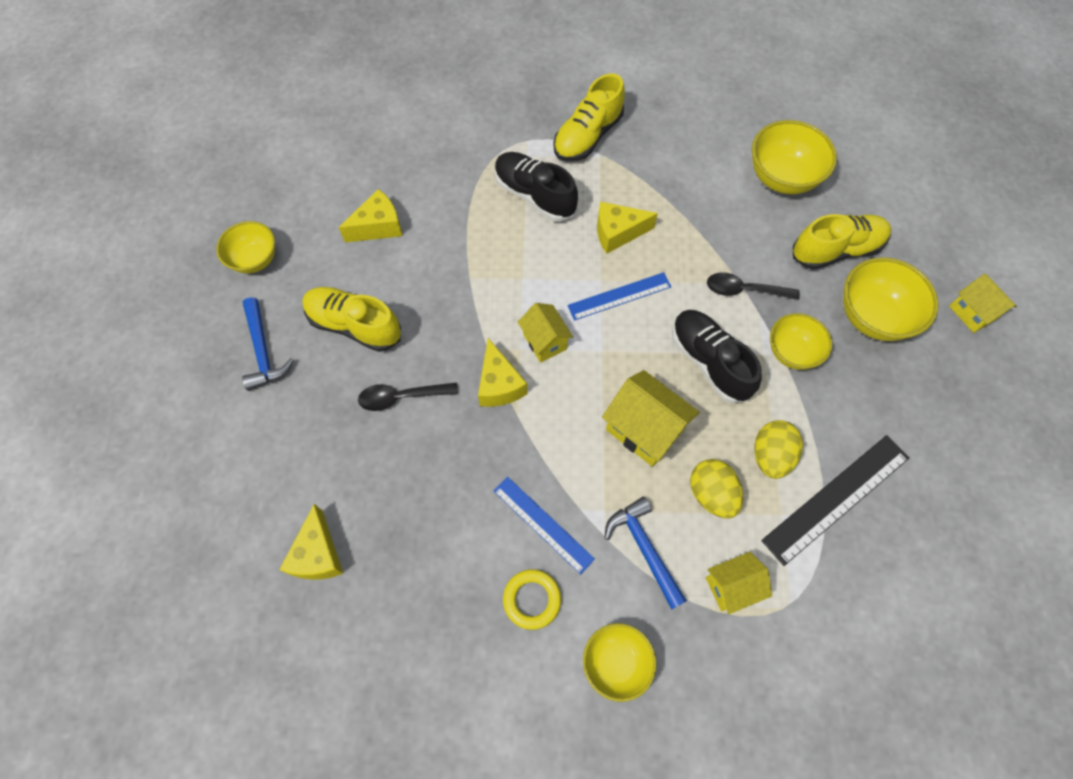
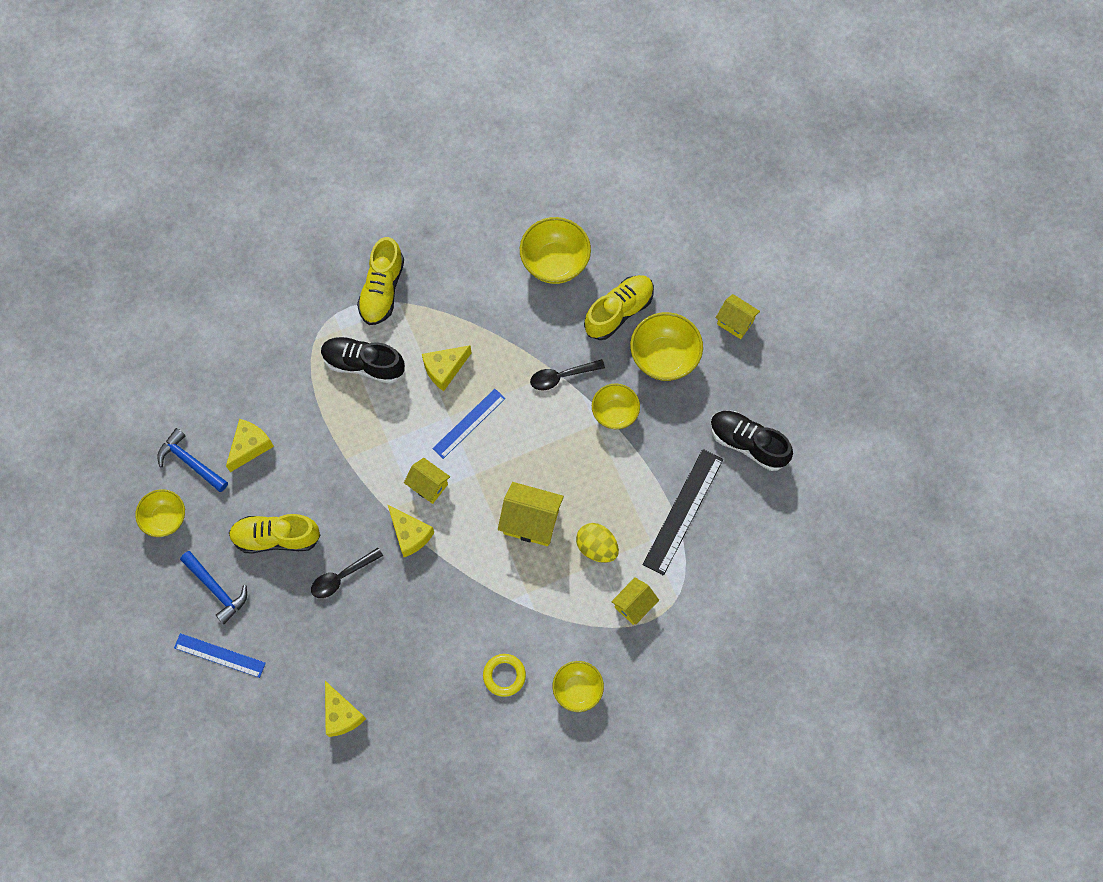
camera: 25 degrees left, 5 degrees up
(543, 524) = (489, 622): blue ruler -> blue ruler (219, 655)
(644, 548) = (565, 606): blue hammer -> blue hammer (190, 462)
(709, 362) = (557, 447): black shoe -> black shoe (748, 443)
(770, 456) = (627, 500): yellow egg -> none

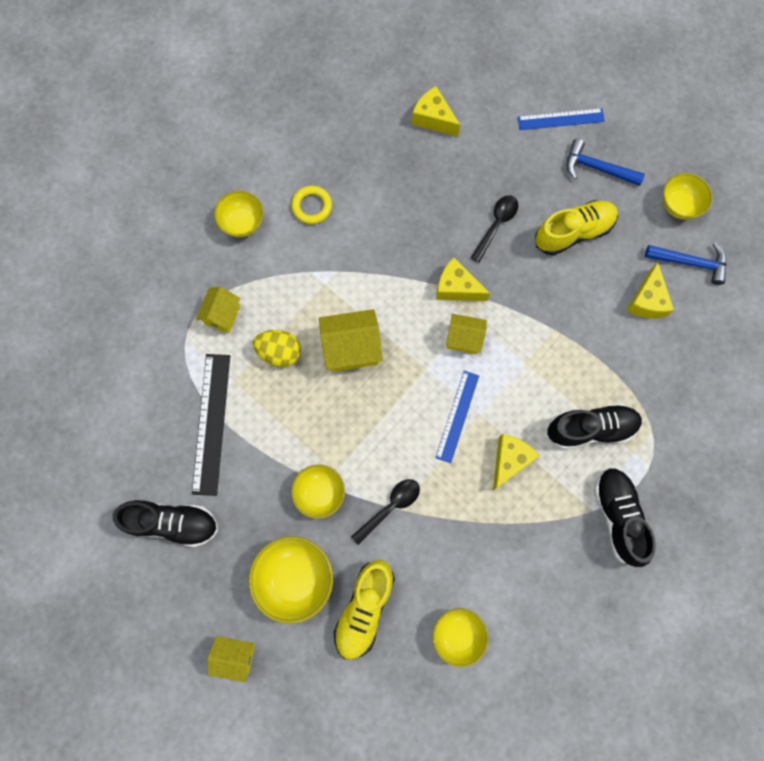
camera: 155 degrees right, 5 degrees up
(382, 290) = (618, 516): yellow shoe -> black shoe
(555, 263) = (457, 634): yellow bowl -> yellow bowl, size x0.66

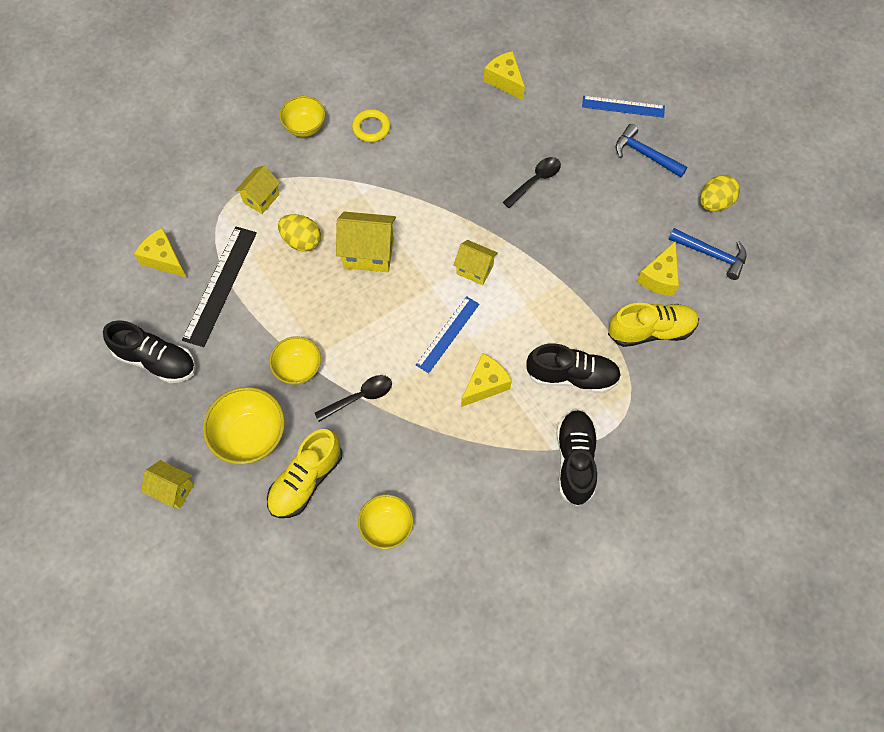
camera: 15 degrees right, 10 degrees down
(456, 287) = (481, 225): yellow cheese -> yellow cheese (164, 259)
(573, 232) = (606, 203): yellow shoe -> yellow shoe (651, 331)
(679, 205) = (714, 203): yellow bowl -> yellow egg

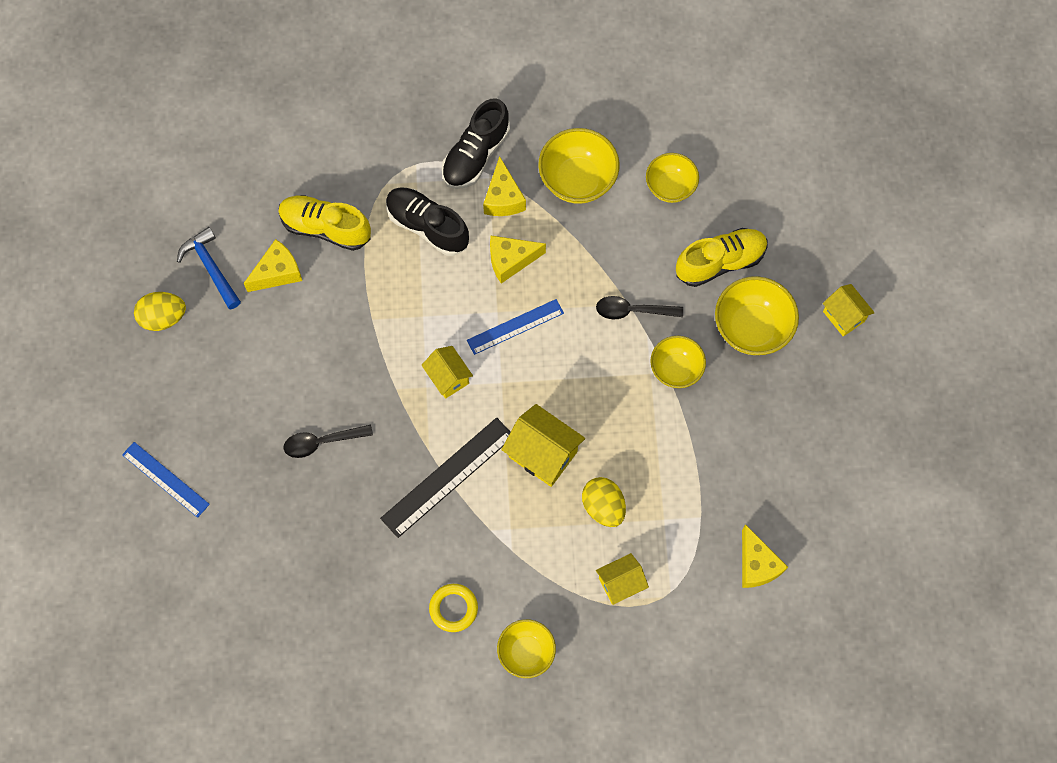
camera: 150 degrees left, 5 degrees up
(156, 360) = (809, 452): black shoe -> none
(220, 285) = (711, 501): black ruler -> black ruler (448, 477)
(472, 487) = (577, 180): none -> yellow bowl
(505, 81) = (267, 587): yellow cheese -> yellow cheese (503, 198)
(645, 154) = (188, 409): blue hammer -> none

